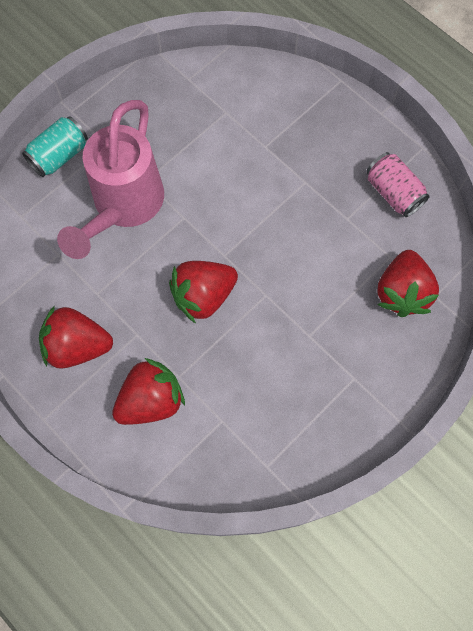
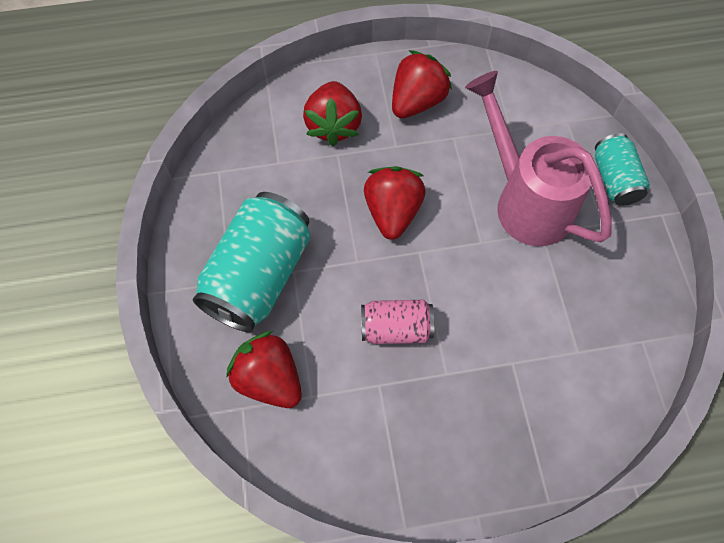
camera: 125 degrees right, 5 degrees down
(333, 358) = (259, 275): none -> turquoise can
(393, 193) = (375, 452): pink can -> pink can (396, 328)

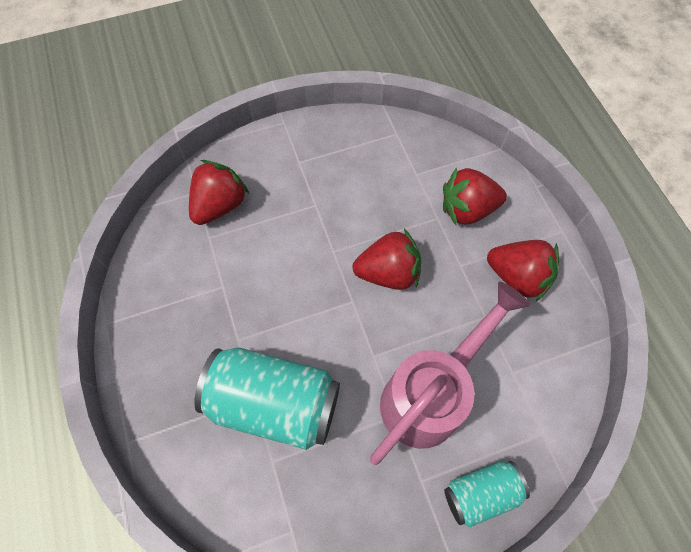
camera: 80 degrees right, 0 degrees up
(259, 275) = (307, 181): turquoise can -> turquoise can (274, 403)
(396, 328) = (274, 292): pink can -> none

